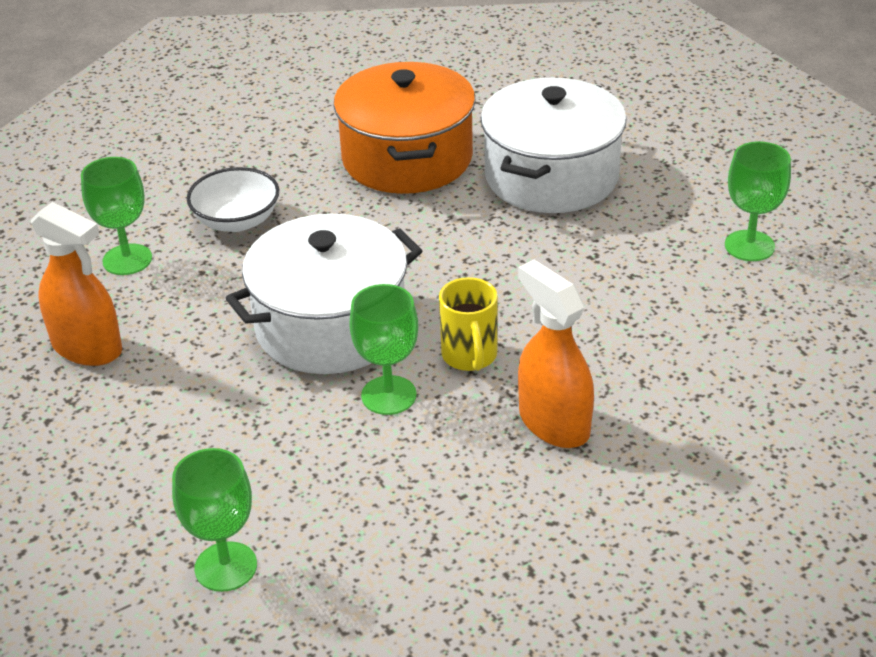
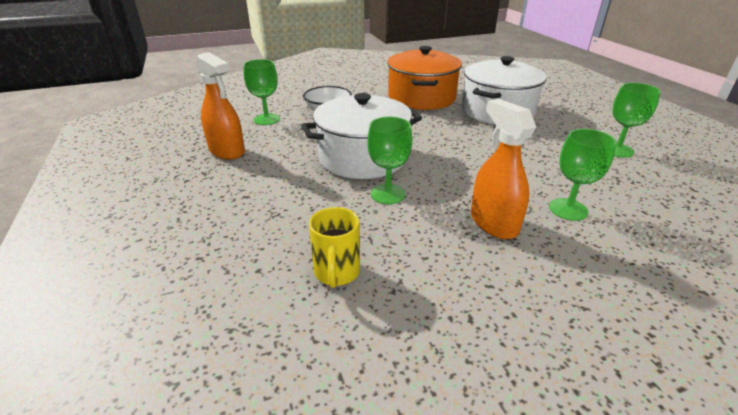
camera: 10 degrees right, 5 degrees down
(225, 567) = (248, 277): green goblet -> green goblet (568, 209)
(470, 356) = (442, 181): yellow mug -> yellow mug (336, 273)

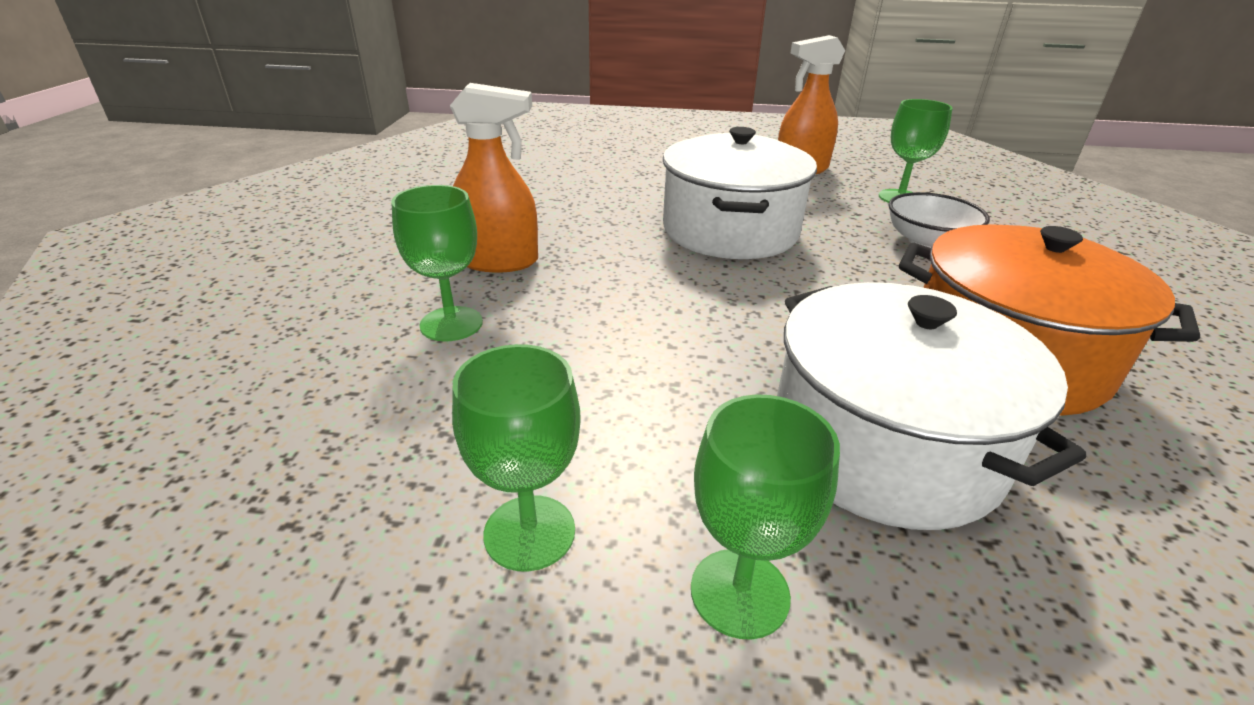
camera: 115 degrees right, 0 degrees up
(336, 273) = (530, 179): yellow mug -> none
(388, 194) = (624, 224): green goblet -> green goblet (739, 592)

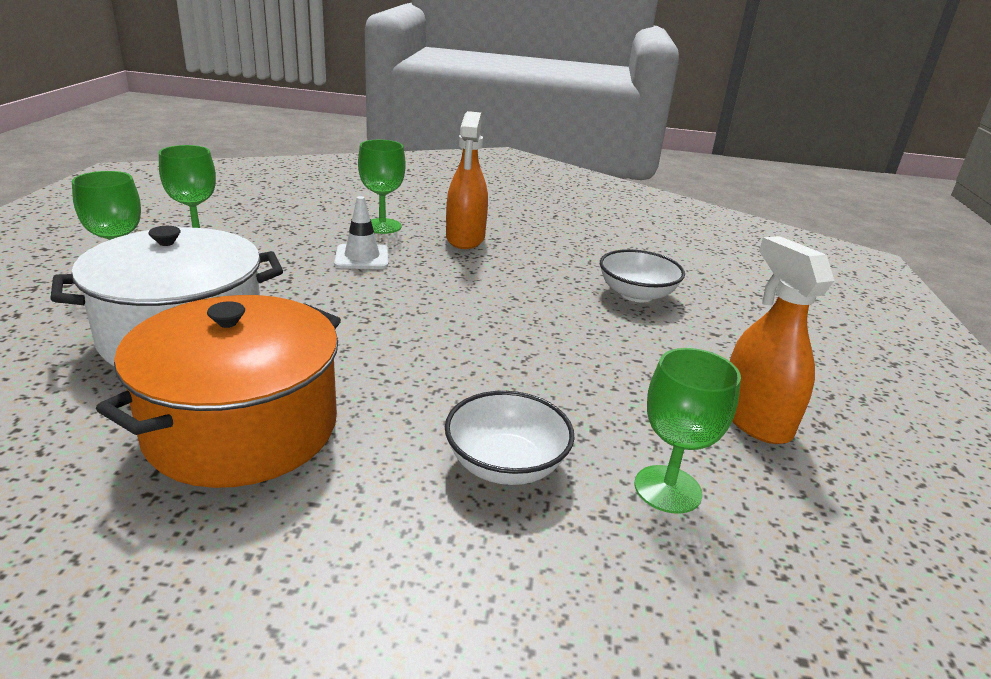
camera: 90 degrees right, 5 degrees down
(577, 330) = (362, 257): none -> white traffic cone
(628, 185) = (636, 294): none -> white bowl
(730, 231) = (527, 333): white pot -> none

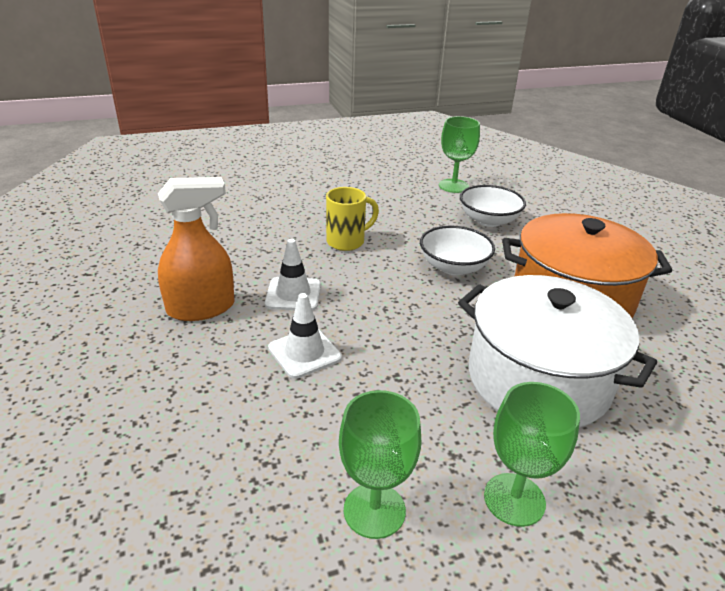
camera: 115 degrees left, 5 degrees up
(382, 226) = (205, 374): green goblet -> none
(448, 273) = (293, 294): none -> white traffic cone
(527, 324) = (347, 241): none -> yellow mug
(636, 294) = (256, 212): white bowl -> white bowl (453, 267)
(754, 419) = (375, 172): orange spray bottle -> none

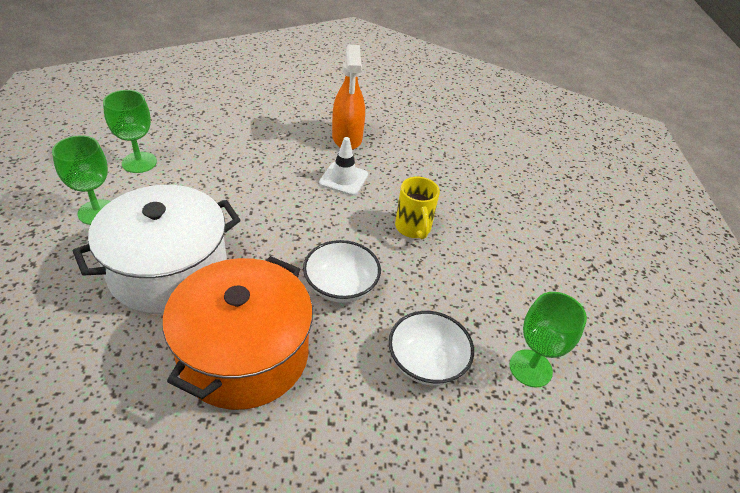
camera: 105 degrees right, 10 degrees up
(304, 353) = (274, 169): white traffic cone -> none

